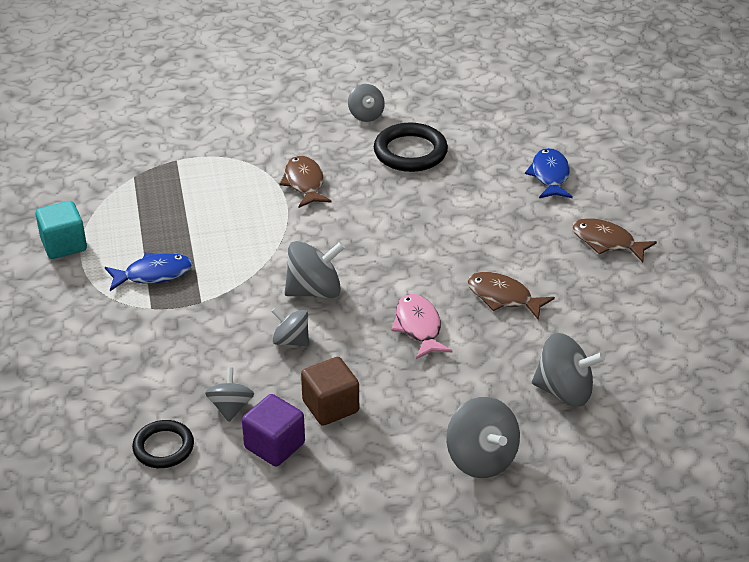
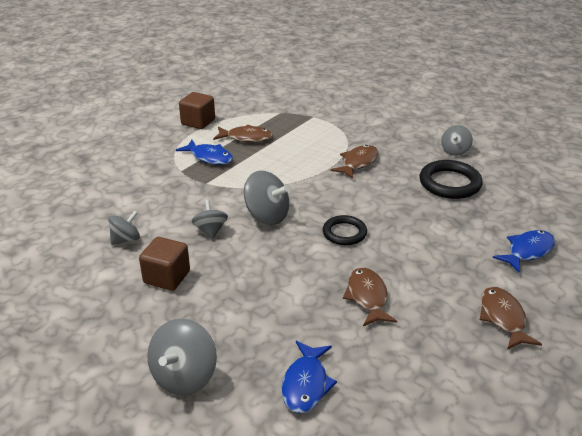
camera: 50 degrees right, 5 degrees down
(64, 245) = (198, 122): turquoise cube -> brown cube
(152, 228) = (246, 138): none -> brown fish
(163, 447) = (67, 233): black ring -> black ring (344, 233)
(274, 445) = (108, 273): purple cube -> none
(418, 327) = (286, 274): pink fish -> none
(564, 391) = (306, 384): grey spinning top -> blue fish

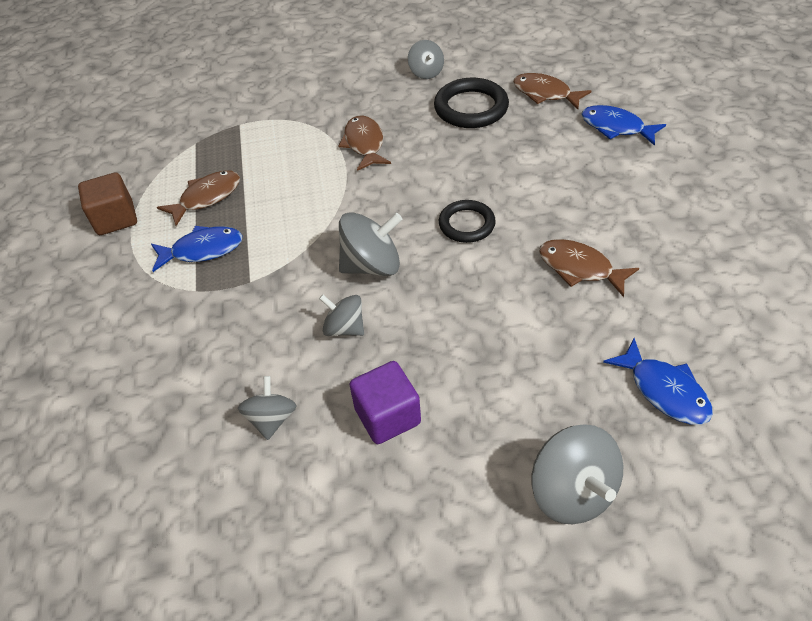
camera: 45 degrees left, 15 degrees up
(167, 277) = (387, 416): brown cube -> purple cube
(503, 318) = (686, 199): brown fish -> brown fish (545, 94)
(527, 251) = (616, 127): blue fish -> blue fish turned 60 degrees counterclockwise

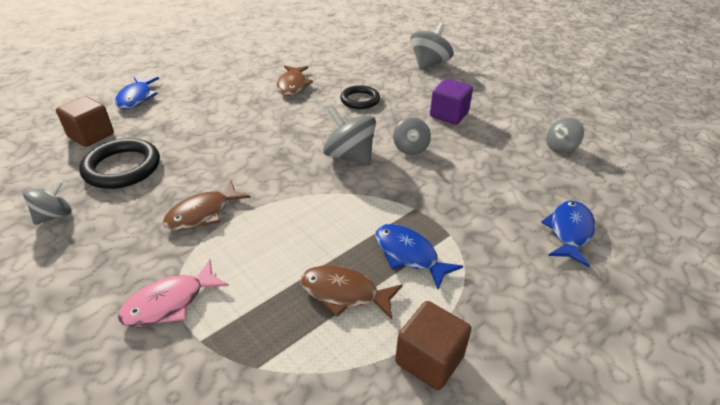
camera: 125 degrees left, 10 degrees down
(272, 419) = (495, 150): grey spinning top -> grey spinning top (560, 147)
(282, 116) = (170, 302): none -> pink fish
(466, 224) = (280, 130): black ring -> black ring (360, 100)
(545, 94) = (91, 135): brown fish -> brown cube
(664, 390) = (356, 54): blue fish -> blue fish (569, 232)

